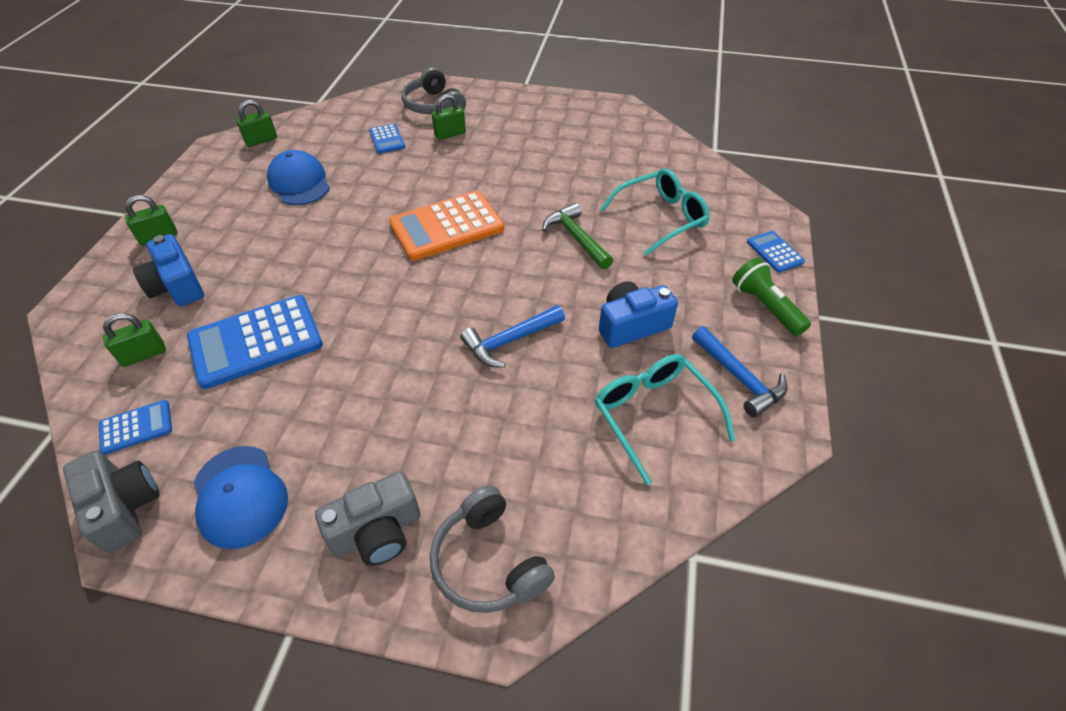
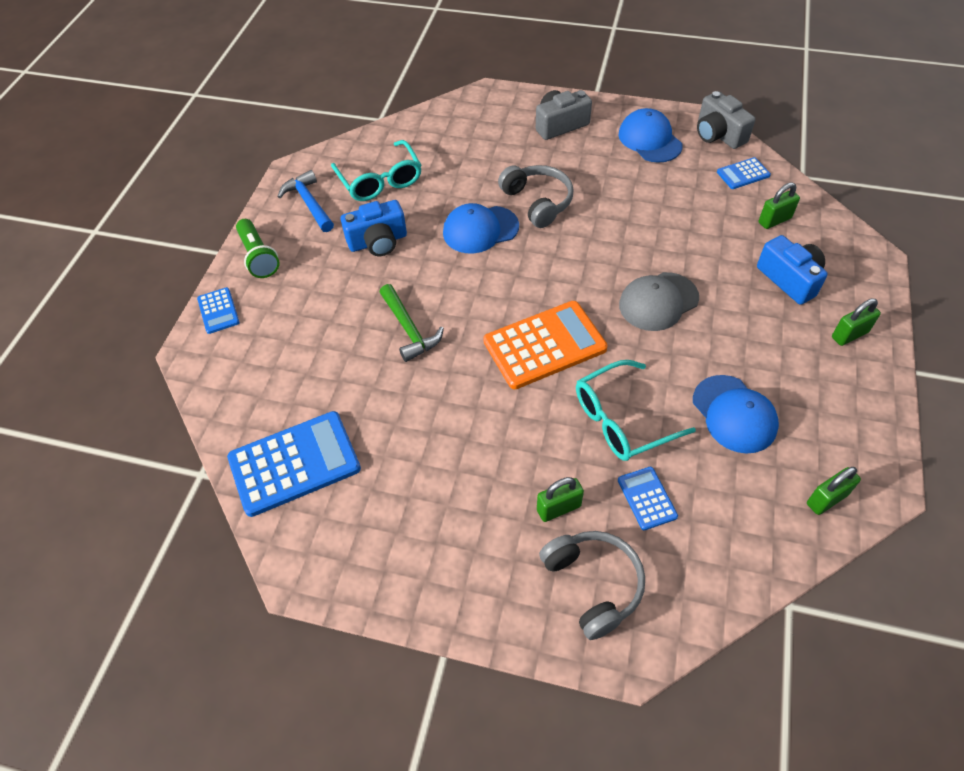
camera: 175 degrees left, 5 degrees up
(256, 342) = (688, 230): blue calculator -> blue calculator (294, 463)
(326, 263) = (658, 302): none -> grey cap
(489, 561) = (494, 114): grey headphones -> grey headphones (537, 202)
(509, 341) = (480, 230): blue hammer -> blue cap
(661, 218) = (314, 354): turquoise glasses -> turquoise glasses (622, 420)

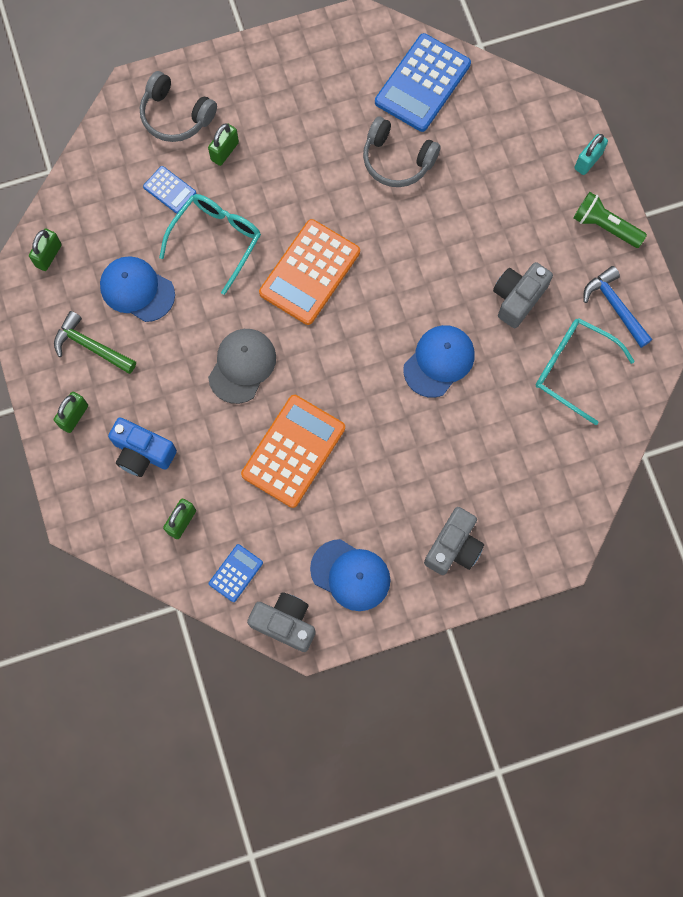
camera: 145 degrees right, 20 degrees up
(218, 311) = (588, 161): blue calculator -> turquoise padlock
(309, 203) = (615, 306): blue hammer -> blue hammer turned 150 degrees counterclockwise
(378, 241) = (518, 298): blue camera -> grey camera
(409, 329) = (424, 228): green hammer -> green hammer (91, 346)
(537, 202) = (409, 424): grey headphones -> grey headphones (397, 160)
(648, 225) = (293, 451): none -> orange calculator

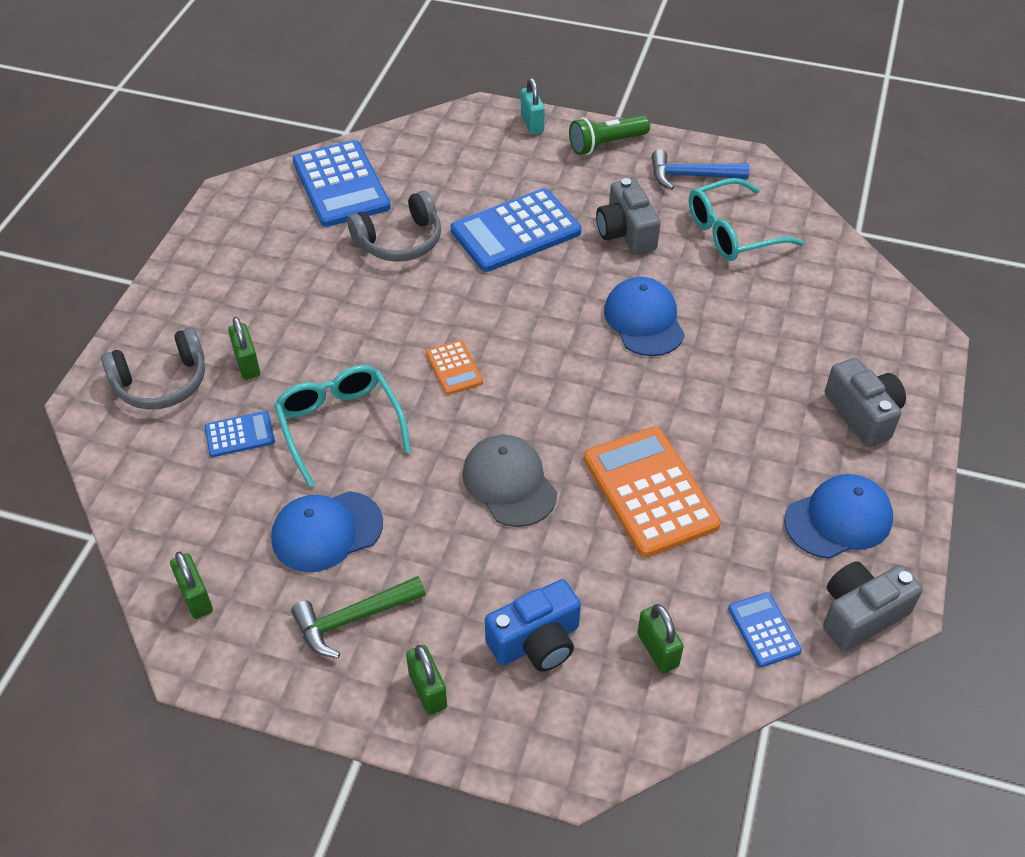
camera: 55 degrees left, 25 degrees down
(310, 272) = (454, 368): orange calculator -> orange calculator, size x0.49
(463, 226) = (516, 231): none -> blue calculator

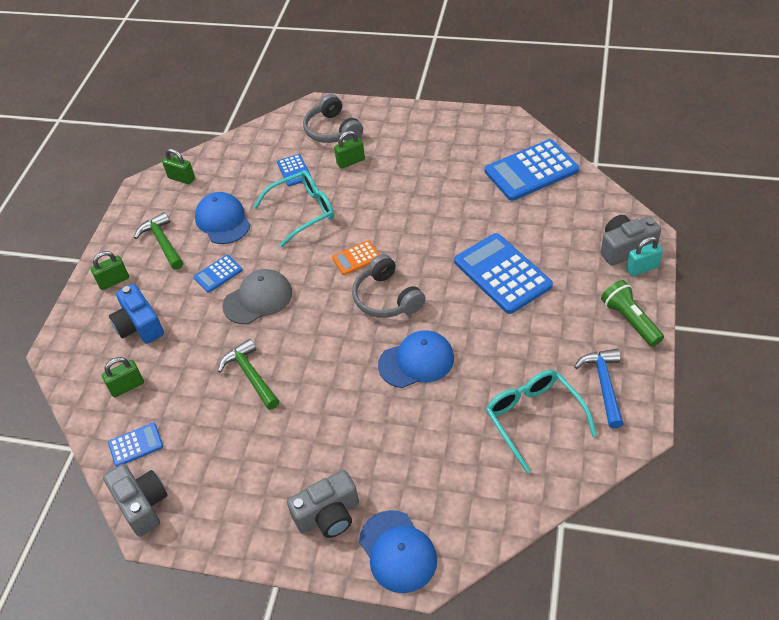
camera: 90 degrees right, 0 degrees up
(195, 597) = (181, 178): green padlock -> green padlock turned 60 degrees clockwise
(400, 241) = (477, 211): grey headphones -> grey headphones (387, 298)
(446, 535) = (218, 274): none -> blue calculator
(626, 232) = (516, 343): grey camera -> grey camera (625, 248)
(650, 492) = (250, 375): orange calculator -> green hammer
(838, 519) = (224, 493): blue cap -> blue cap (398, 551)

